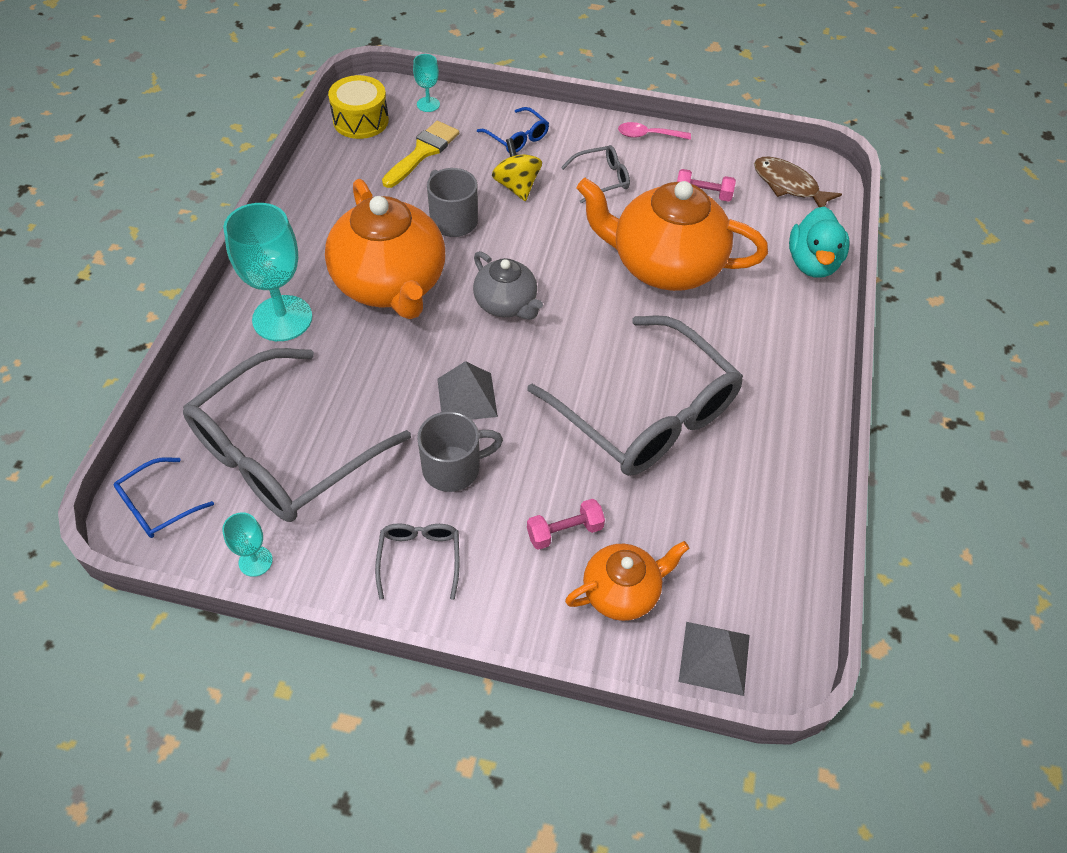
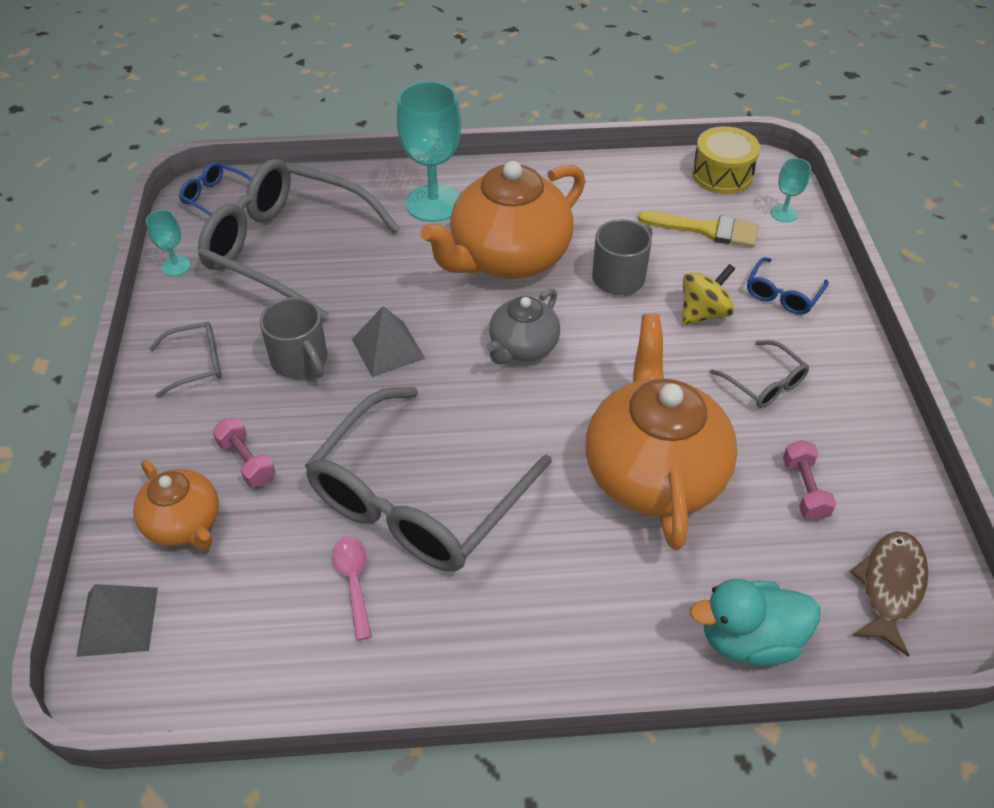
camera: 75 degrees right, 5 degrees down
(648, 135) = (877, 411): pink spoon -> pink spoon (354, 581)

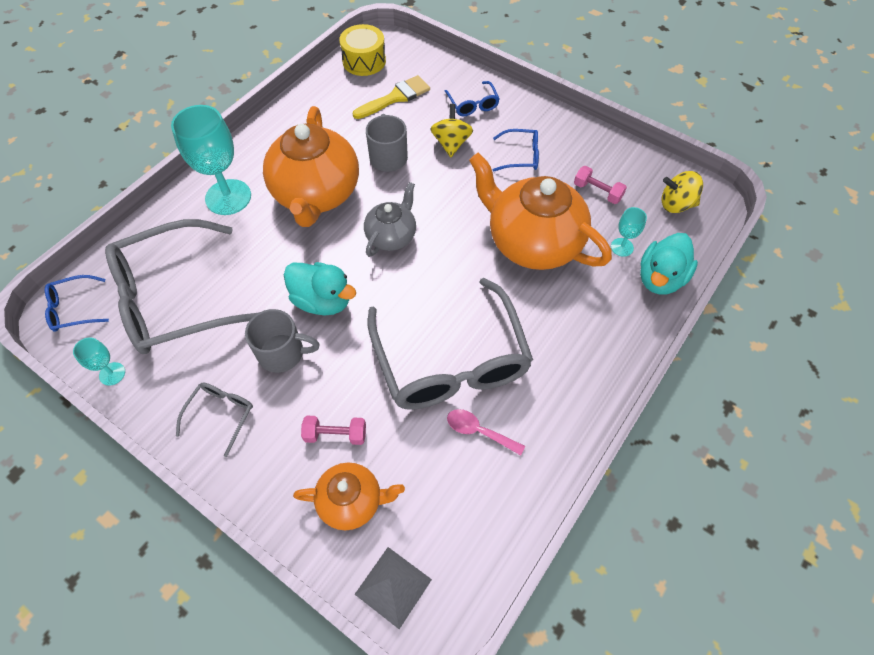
camera: 50 degrees left, 10 degrees up
(388, 348) = (323, 301): grey pyramid -> turquoise duck
(522, 347) = (392, 236): grey teapot -> grey teapot turned 135 degrees counterclockwise
(764, 383) = (521, 156): grey glasses -> blue glasses
(783, 213) = (420, 61): turquoise goblet -> turquoise goblet (622, 247)
(890, 587) = (676, 204): brown fish -> yellow spinning top

